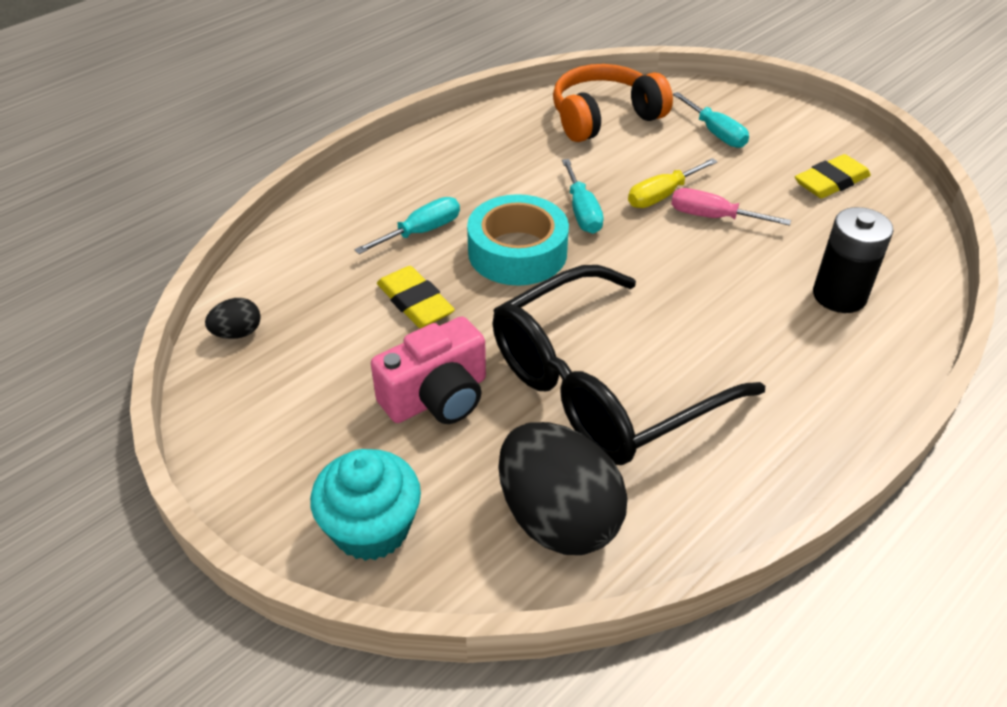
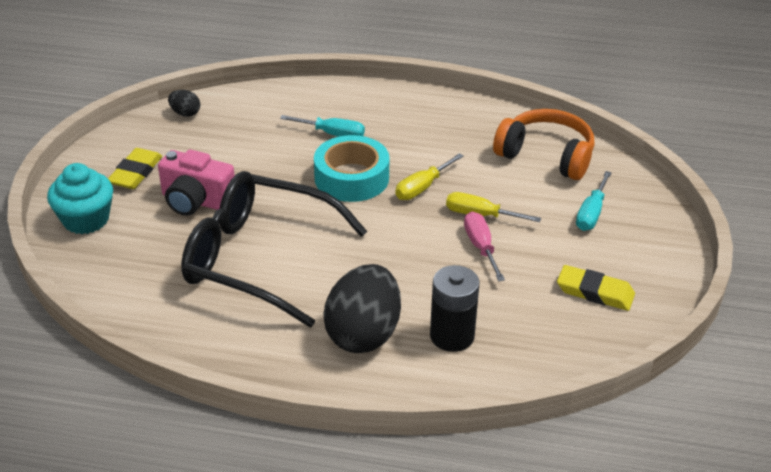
camera: 55 degrees right, 5 degrees down
(415, 302) = (267, 160): yellow eraser -> yellow eraser (136, 172)
(558, 519) = (140, 281): black egg -> black egg (363, 334)
(582, 212) = (422, 187): turquoise screwdriver -> yellow screwdriver

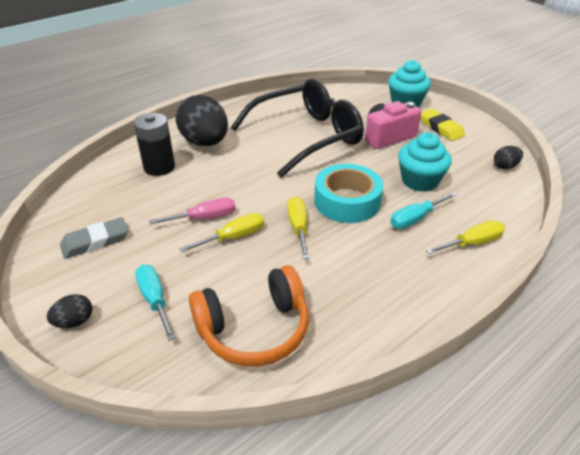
camera: 130 degrees right, 0 degrees up
(267, 151) = (420, 181): none -> turquoise cupcake
(333, 100) = (472, 243): none -> yellow screwdriver
(481, 247) = (205, 218): pink screwdriver -> pink screwdriver turned 45 degrees counterclockwise
(595, 292) = (95, 241): yellow eraser -> grey eraser
(661, 237) = (74, 321): none -> black egg

